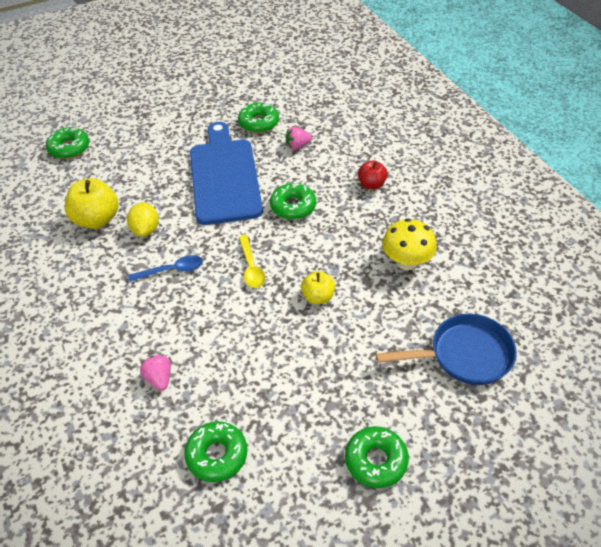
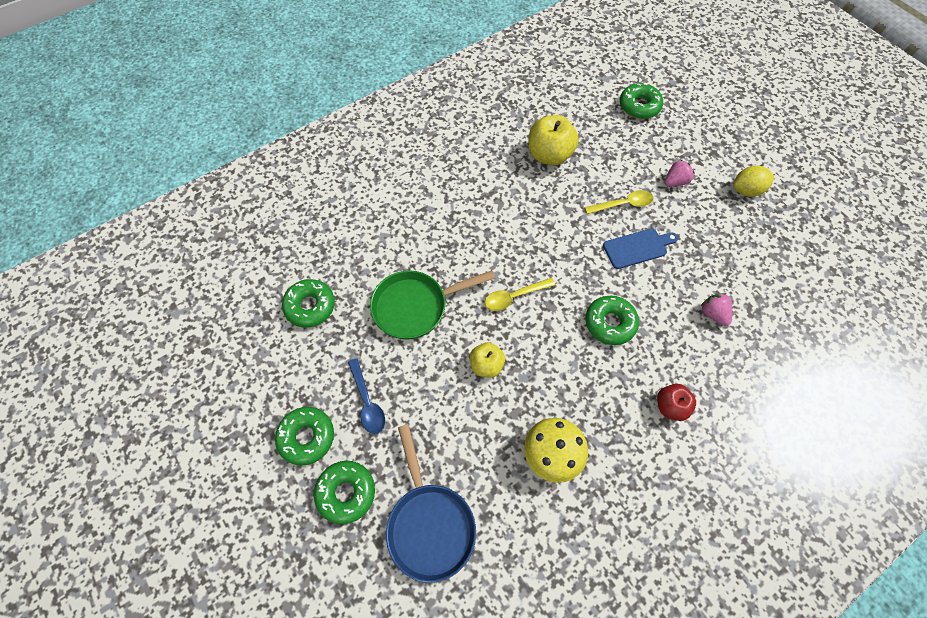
camera: 80 degrees right, 15 degrees up
(146, 230) = (545, 196): yellow lemon -> yellow lemon (746, 190)
(159, 378) = (380, 248): pink strawberry -> pink strawberry (675, 182)
(172, 270) = (498, 230): blue spoon -> blue spoon (367, 402)
(176, 178) = (623, 204): none -> yellow spoon
(224, 177) = (637, 248): blue cutting board -> blue cutting board, size x0.46
(242, 349) = (415, 306): none -> green pan
(259, 123) = (740, 265): green donut -> green donut (346, 492)

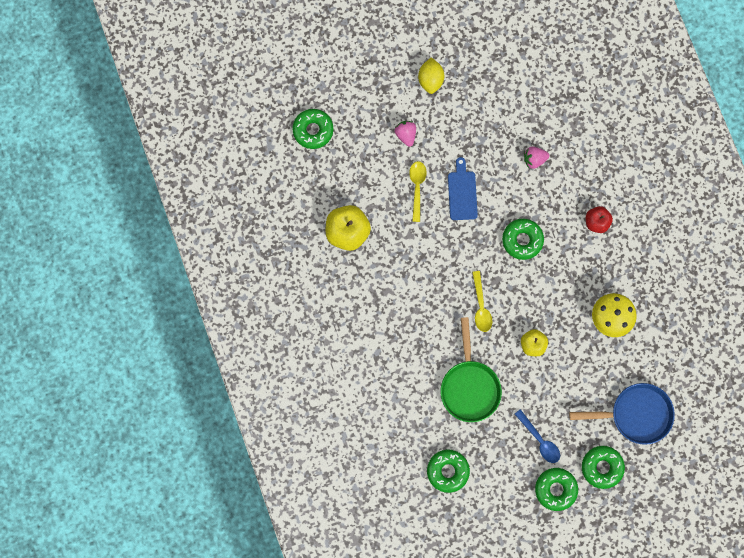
camera: 75 degrees left, 15 degrees up
(367, 402) = (539, 440): blue spoon -> blue spoon turned 60 degrees clockwise

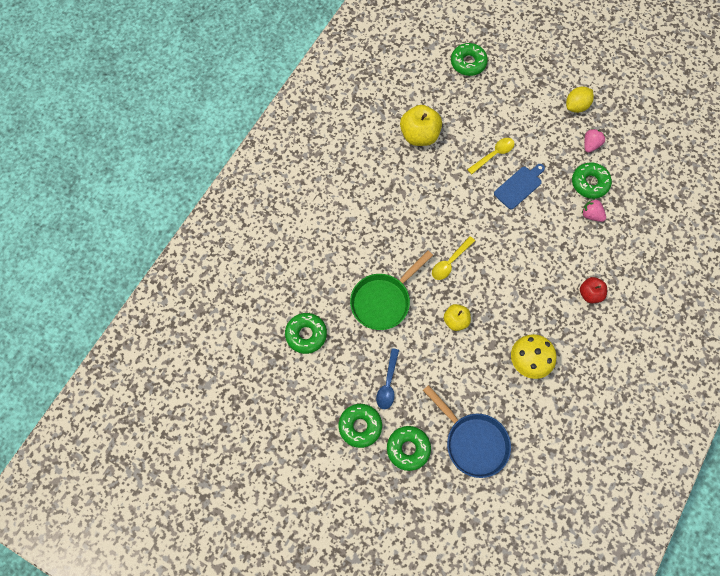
camera: 50 degrees right, 10 degrees down
(406, 135) = (523, 120): pink strawberry -> pink strawberry (591, 145)
(522, 240) = (525, 253): green donut -> green donut (590, 183)

